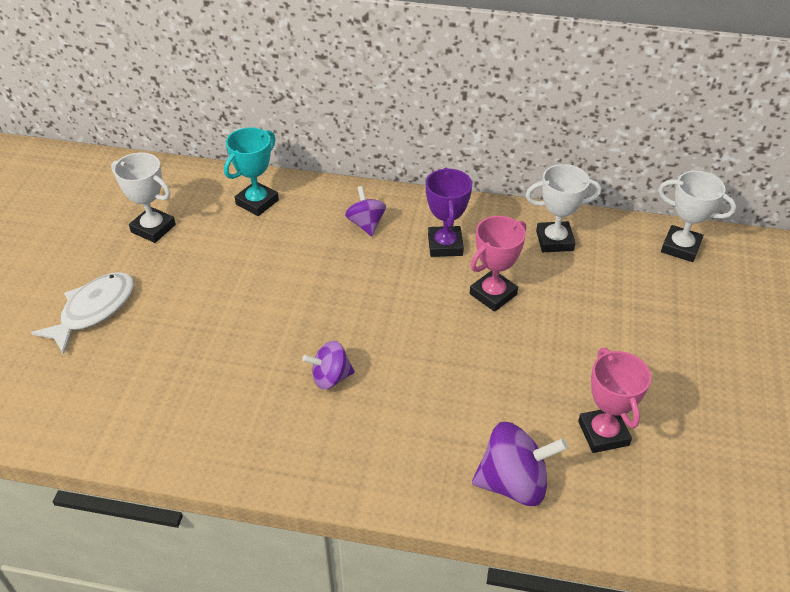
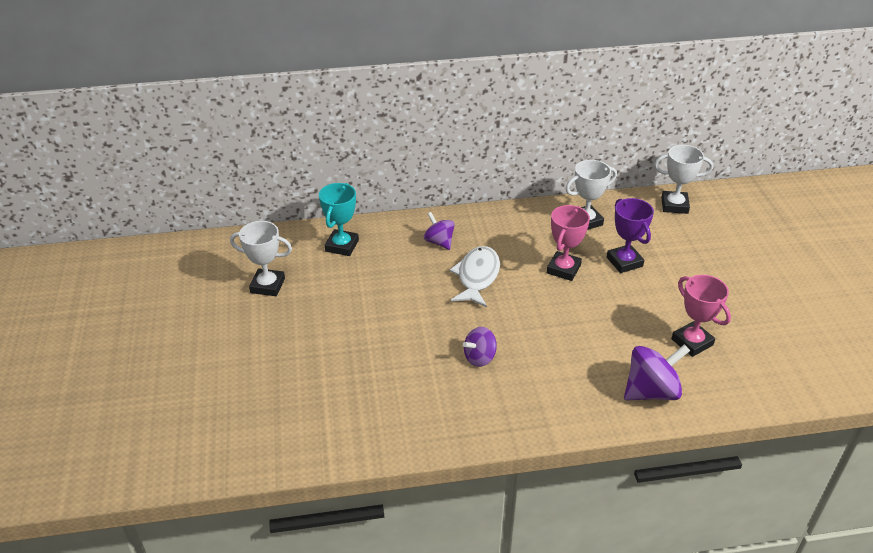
camera: 20 degrees left, 5 degrees down
(94, 310) = (258, 359): white fish -> white fish (477, 277)
(445, 245) = (508, 243): purple trophy -> purple trophy (624, 262)

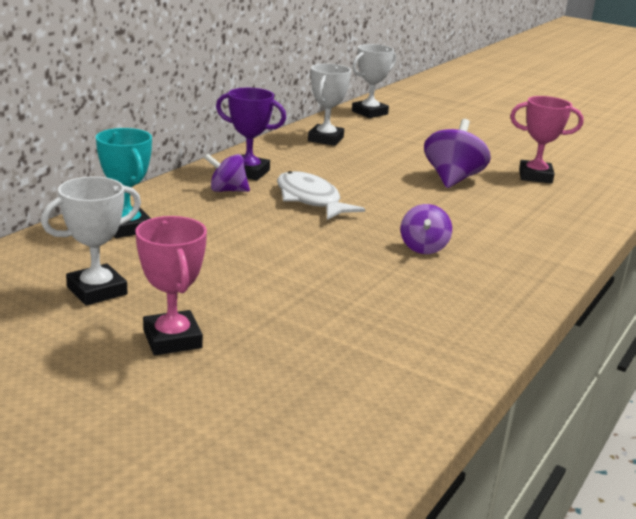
camera: 50 degrees left, 15 degrees down
(563, 269) = (368, 170): pink trophy -> pink trophy (172, 339)
(624, 262) = (402, 152): purple trophy -> purple trophy (248, 172)
(651, 391) = (571, 211): purple spinning top -> purple spinning top (452, 179)

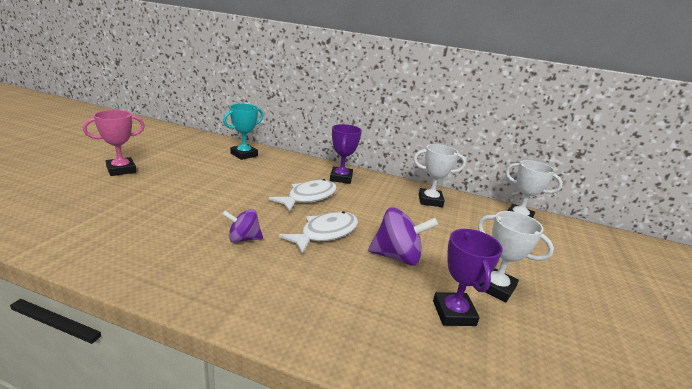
camera: 75 degrees right, 0 degrees up
(97, 291) = (173, 153): white trophy -> white trophy (495, 287)
(227, 190) = (307, 173): purple spinning top -> none
(407, 203) = (325, 233): none -> white fish
(535, 176) = (454, 313): pink trophy -> purple trophy

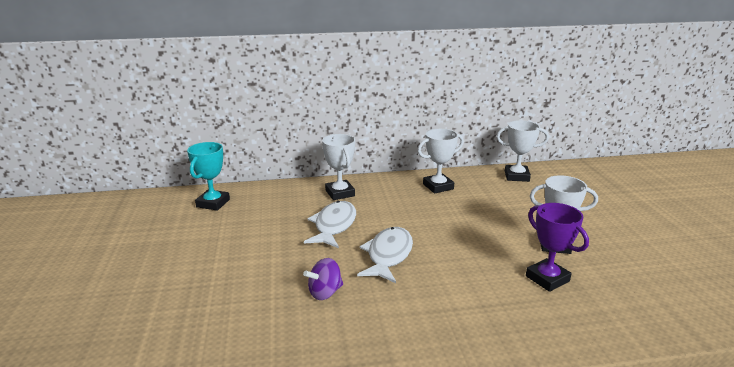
camera: 25 degrees left, 0 degrees up
(121, 170) = (96, 275): pink trophy -> none
(341, 178) = (340, 193): purple trophy -> white trophy
(397, 257) = (465, 251): purple spinning top -> none

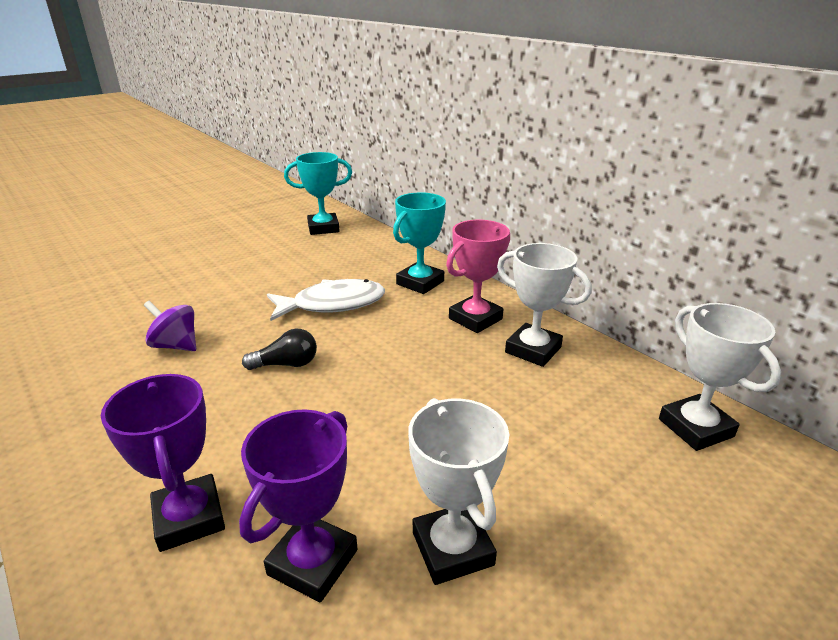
camera: 60 degrees right, 5 degrees up
(340, 193) = (420, 283): white trophy -> turquoise trophy
(388, 255) = (286, 364): white fish -> black light bulb
(396, 190) = (475, 319): none -> pink trophy
(502, 308) = (189, 518): none -> purple trophy

